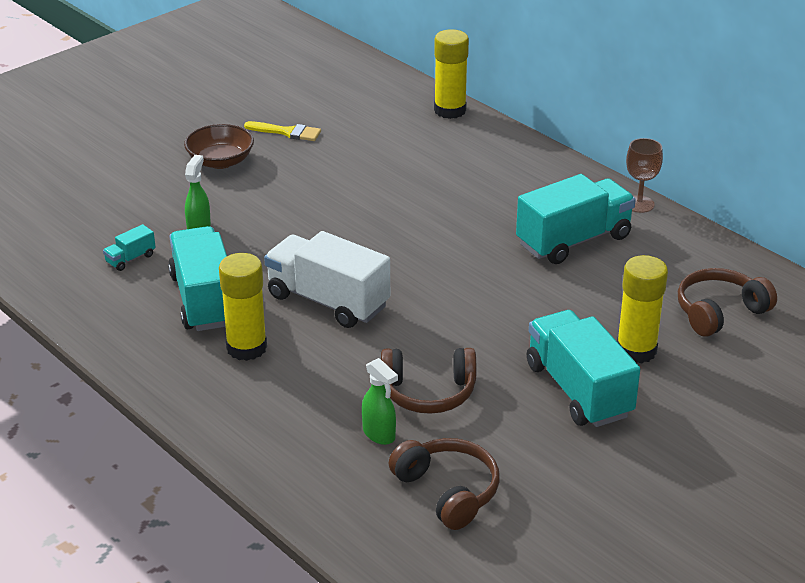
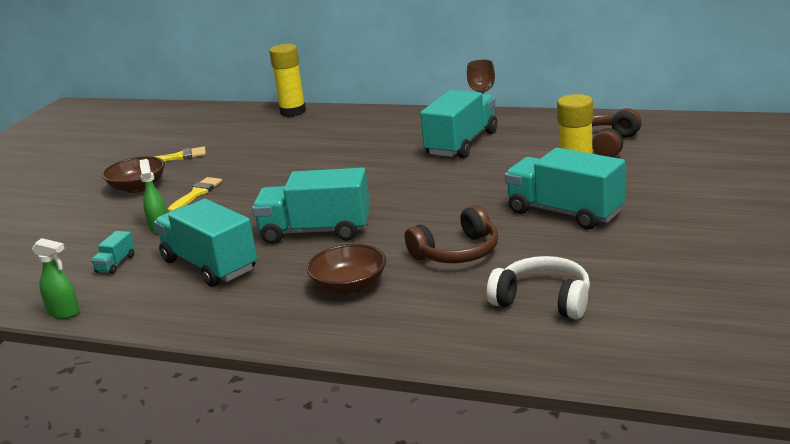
camera: 25 degrees left, 10 degrees down
(246, 348) = (278, 280): yellow glue stick -> none
(265, 195) = (197, 193): none -> yellow brush
(299, 386) = (349, 286): none -> brown bowl
(328, 301) = (316, 231): white truck -> turquoise truck
(379, 434) = (448, 289): green spray bottle -> green spray bottle (64, 313)
(448, 491) = (543, 300): brown headphones -> white headphones

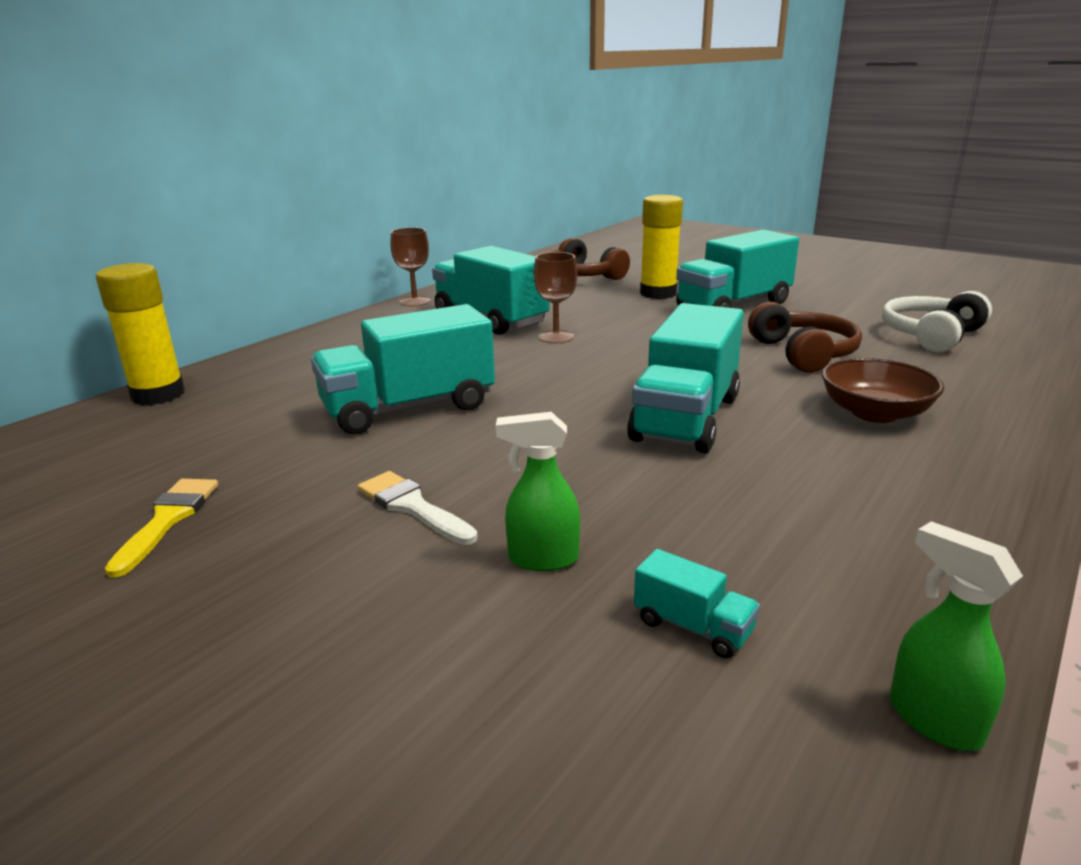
camera: 75 degrees left, 0 degrees up
(64, 313) = (933, 720): green spray bottle -> green spray bottle turned 75 degrees counterclockwise
(138, 187) = (270, 582): brown bowl -> none
(197, 193) = (412, 506): yellow brush -> white brush
(209, 265) = (760, 510): turquoise truck -> turquoise truck (409, 408)
(438, 170) = (556, 337): none -> brown goblet

